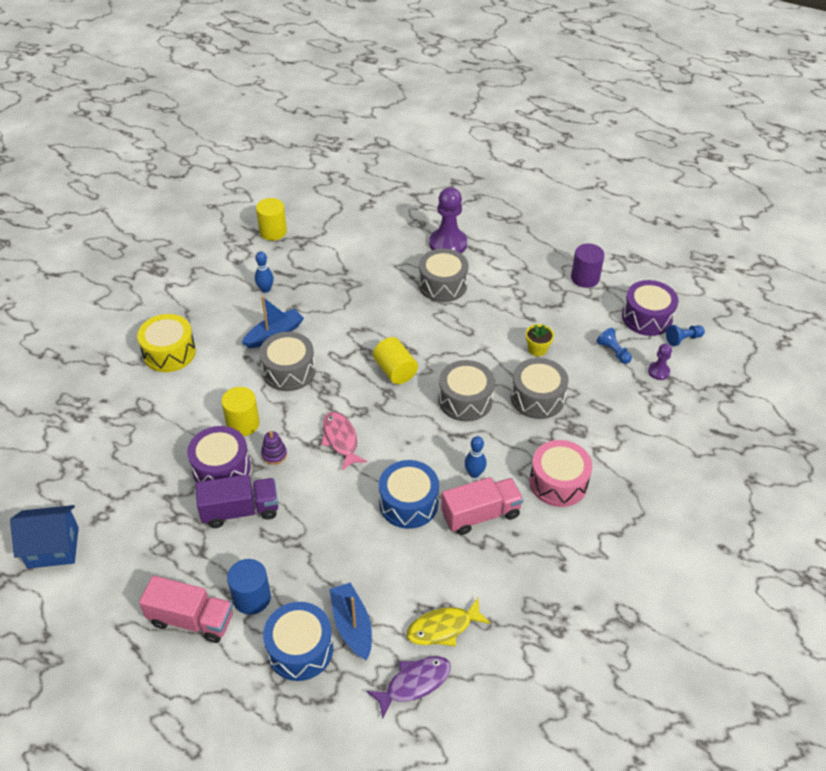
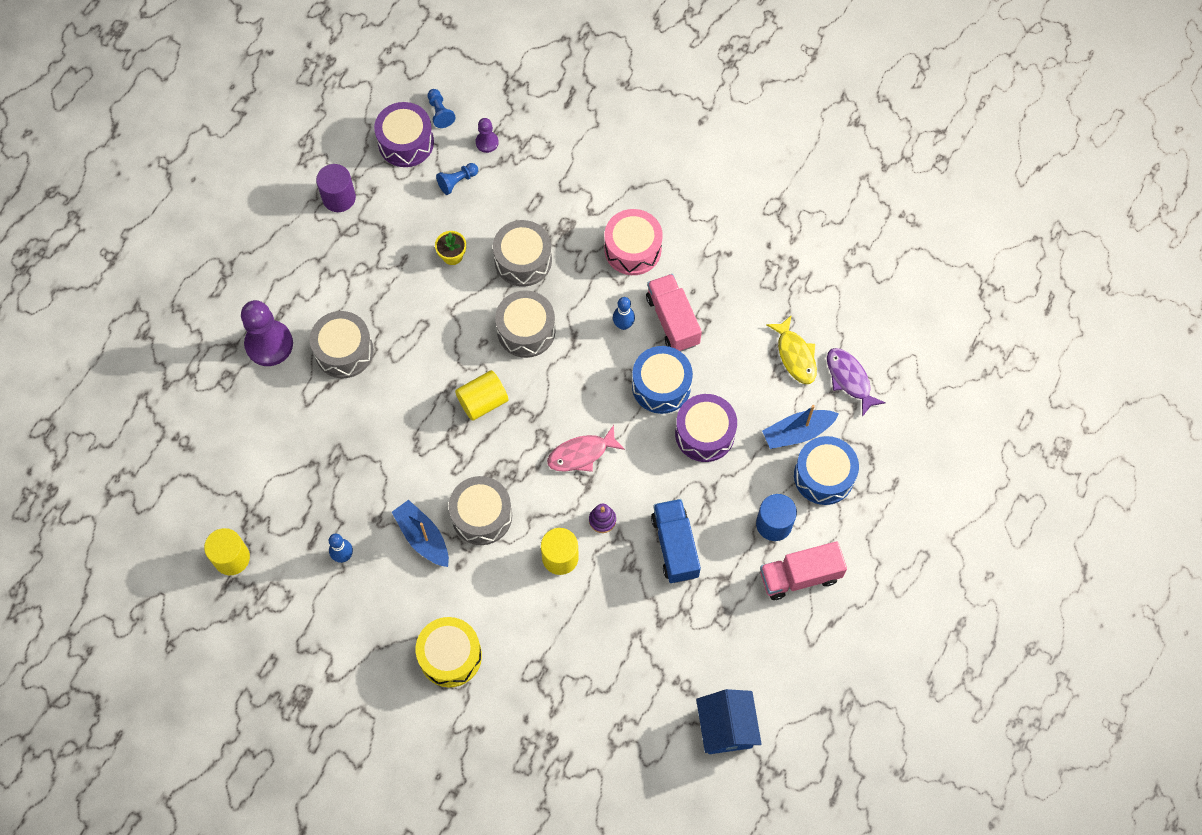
camera: 90 degrees left, 20 degrees up
(191, 619) = (800, 576): pink truck -> pink truck turned 120 degrees counterclockwise
(221, 468) = (621, 572): purple drum -> purple drum (704, 434)
(240, 511) = (675, 546): purple truck -> blue truck

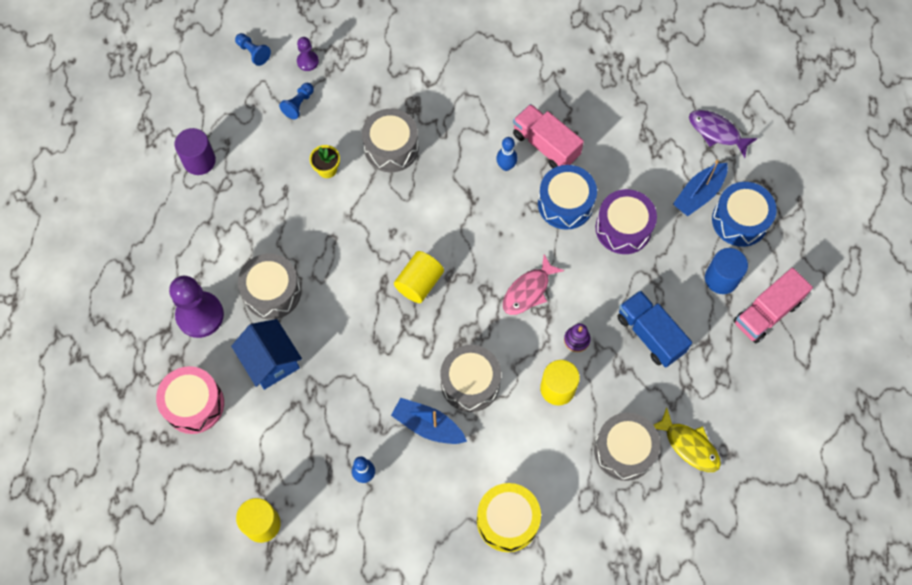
camera: 25 degrees left, 0 degrees up
(406, 142) = (236, 90): purple drum -> none
(526, 330) = (425, 206): grey drum -> grey drum (624, 450)
(632, 249) = (480, 100): pink drum -> pink drum (194, 404)
(726, 727) = (777, 470): blue house -> blue house (271, 361)
(795, 355) = (662, 131): yellow fish -> yellow fish (689, 445)

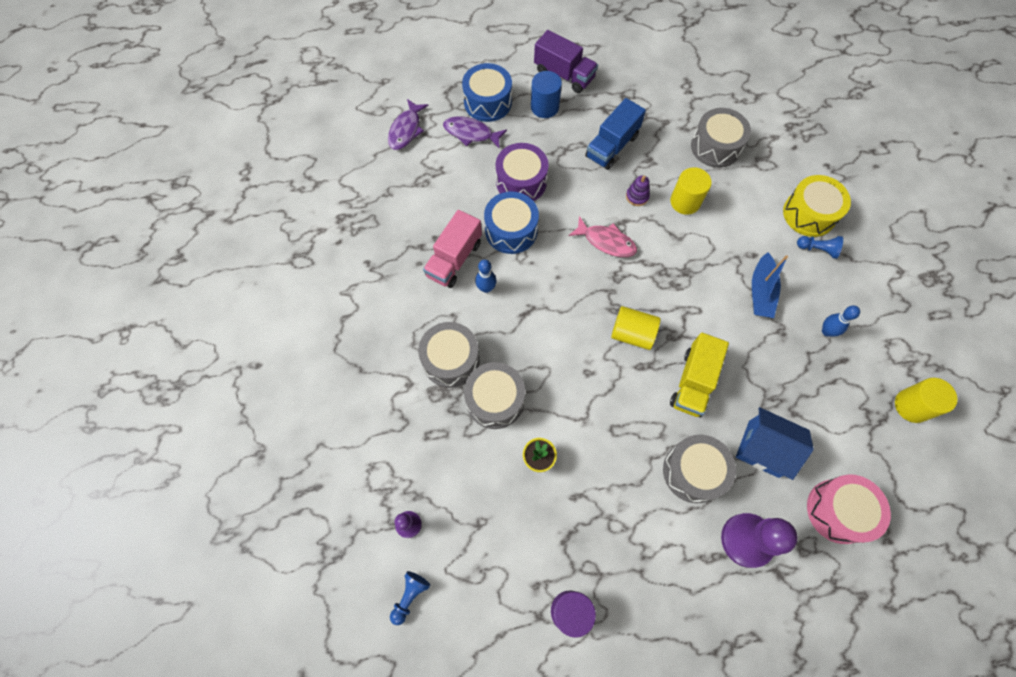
camera: 105 degrees left, 0 degrees up
(271, 361) = (763, 448): blue house -> blue house turned 75 degrees clockwise
(298, 104) = (467, 516): blue pawn -> blue pawn (817, 249)
(353, 322) = (693, 382): none -> yellow truck
(470, 383) = (708, 268): grey drum -> grey drum (451, 360)
(689, 445) = (692, 107): yellow fish -> none
(699, 194) = (471, 133): blue boat -> purple fish
(766, 313) = (564, 74): pink truck -> purple truck

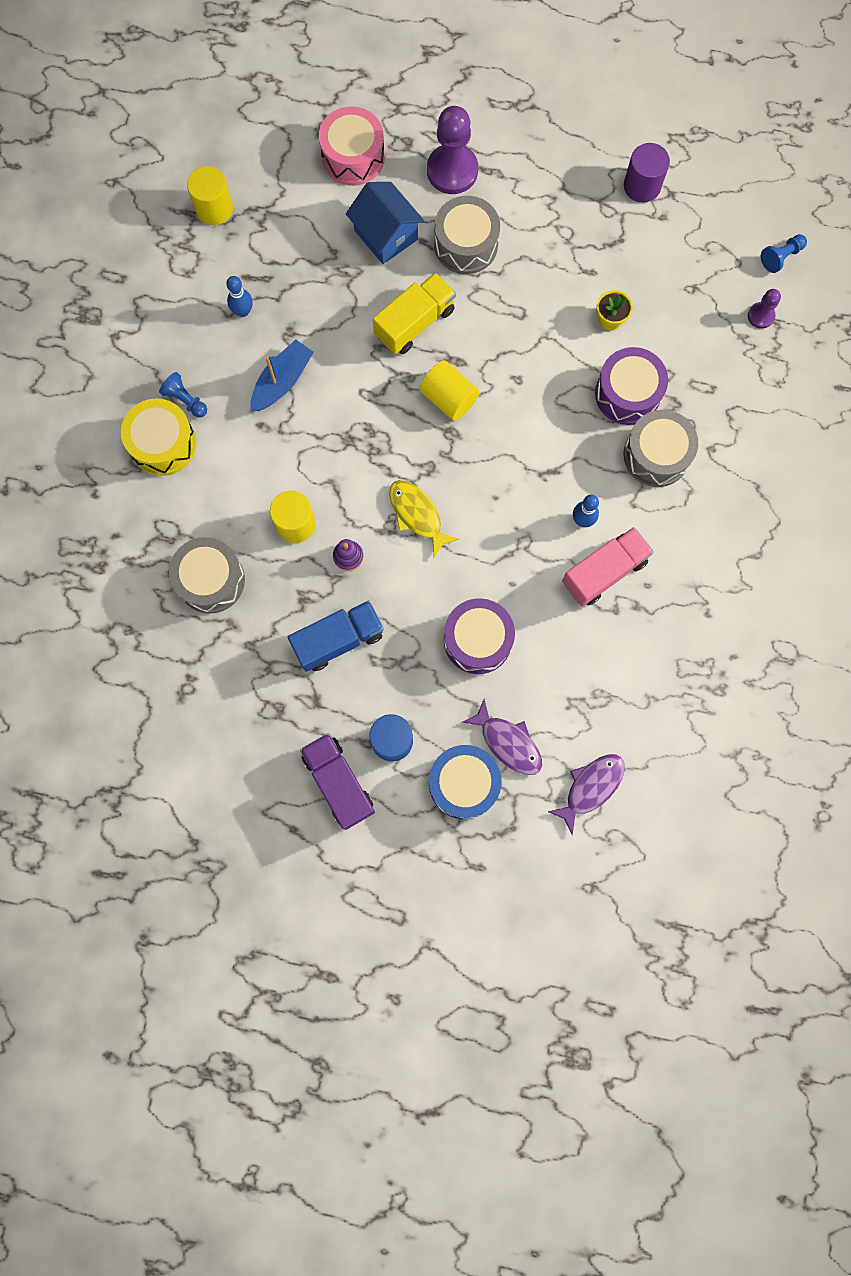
camera: 155 degrees left, 10 degrees up
(495, 400) = (627, 393): grey drum -> purple drum
(511, 230) = (521, 579): blue drum -> none
(606, 241) = (417, 515): pink fish -> yellow fish

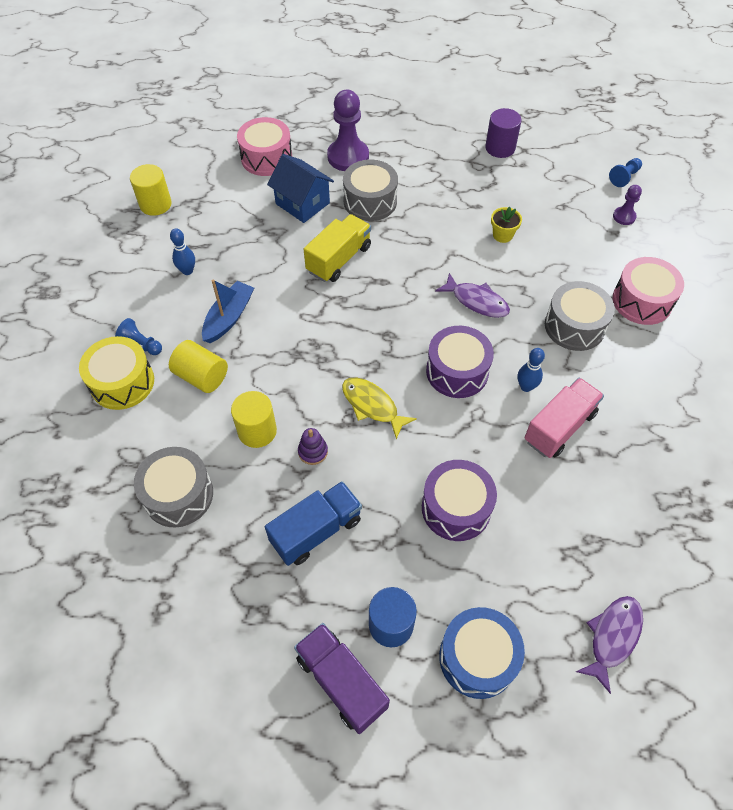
camera: 10 degrees left, 20 degrees down
(448, 398) = (380, 309): yellow cylinder -> yellow cylinder (201, 376)
(508, 742) = (513, 605): purple fish -> purple fish (476, 301)
(627, 393) = (534, 284): purple drum -> purple drum (457, 371)
(741, 435) = (642, 301): none -> pink drum

